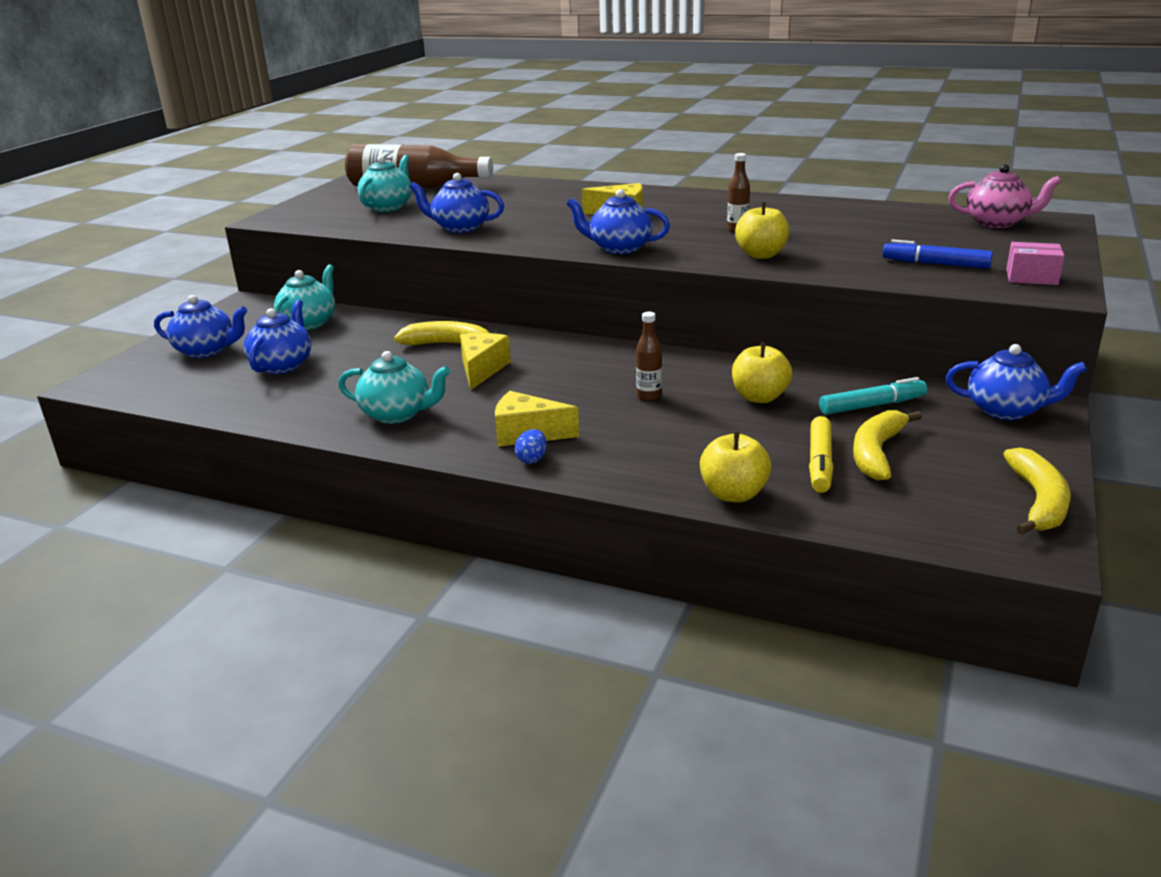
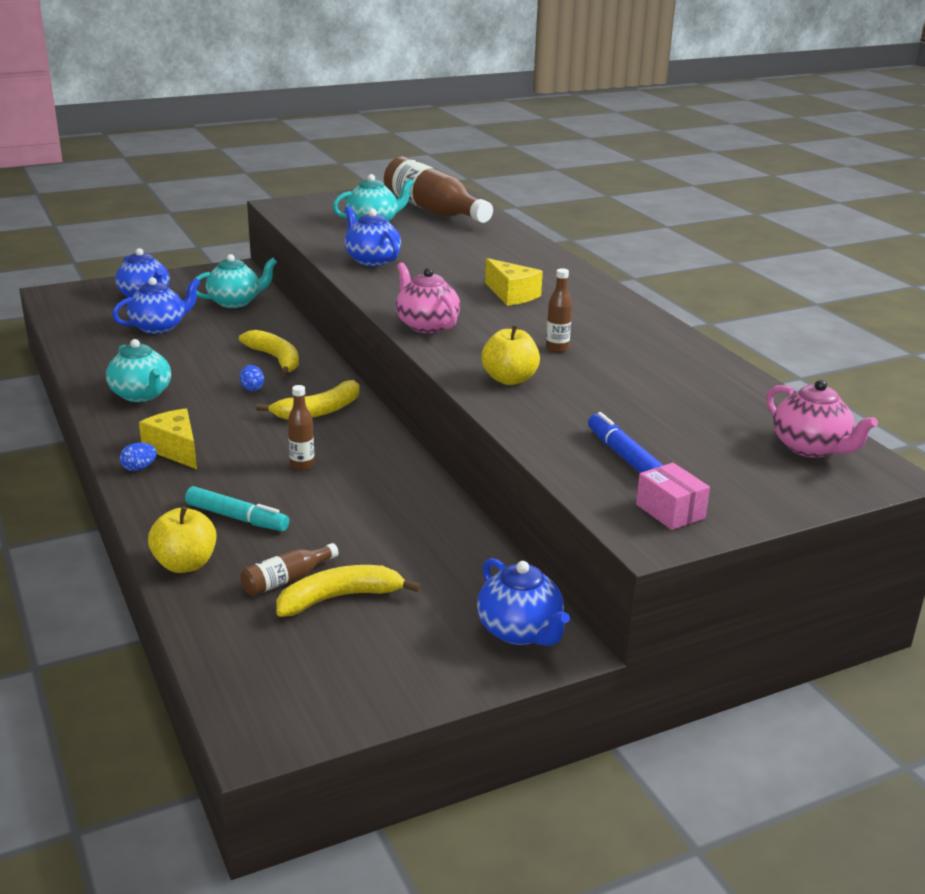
camera: 40 degrees right, 0 degrees up
(481, 369) = (252, 388): yellow cheese -> blue egg
(619, 248) = (426, 325): blue teapot -> pink teapot
(759, 397) = (368, 509): yellow apple -> none
(820, 463) = (286, 579): yellow marker -> brown bottle
(872, 406) = (428, 563): turquoise marker -> turquoise marker (237, 518)
(1038, 502) = (352, 707): yellow banana -> yellow banana (319, 411)

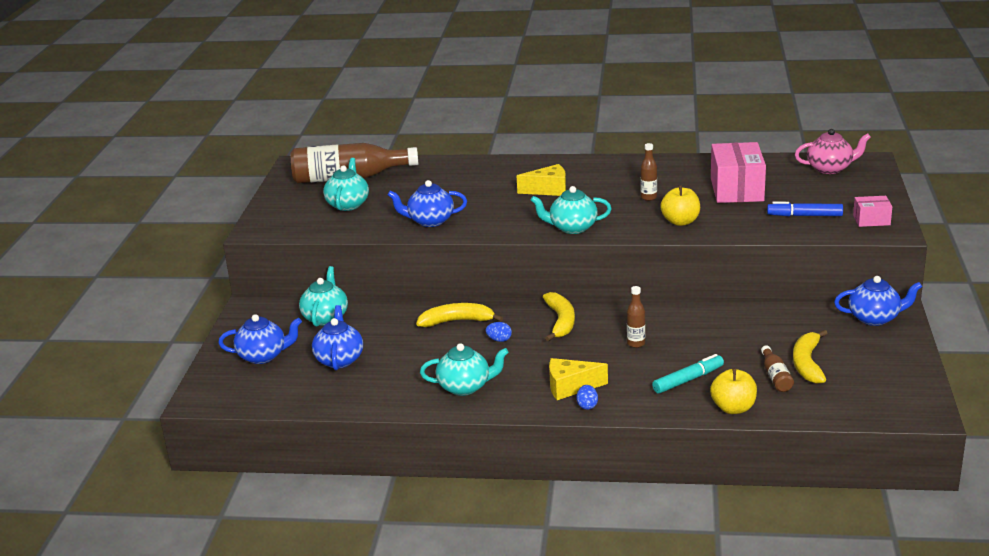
camera: 55 degrees left, 0 degrees up
(426, 325) = (572, 228): pink teapot -> turquoise teapot
(649, 395) = (736, 189): none -> pink box

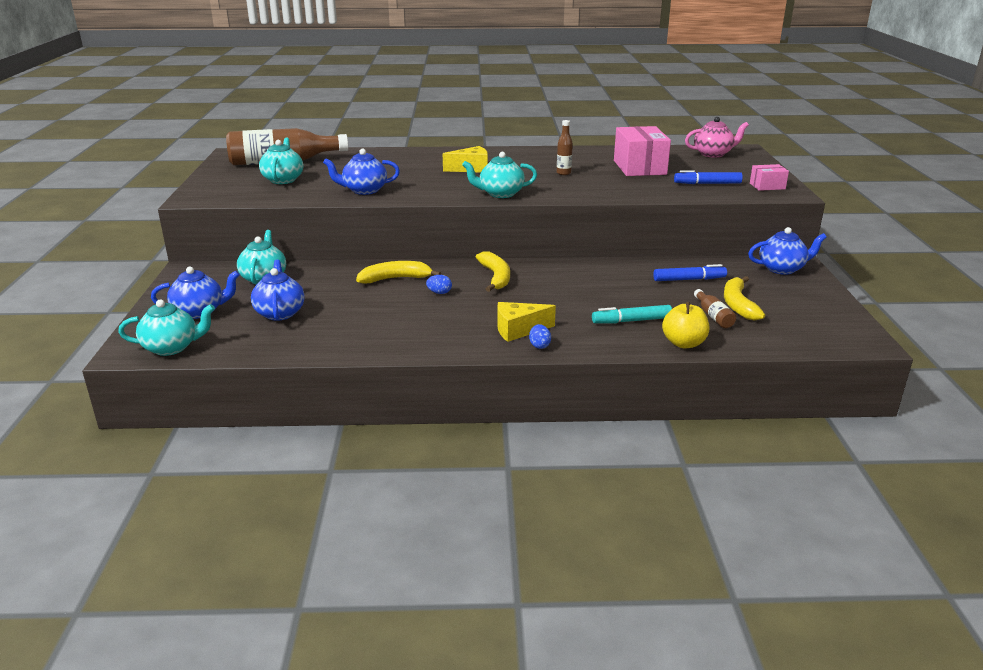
camera: 10 degrees left, 0 degrees up
(465, 387) = (412, 333): turquoise teapot -> turquoise teapot (172, 347)
(636, 343) = (572, 293): brown bottle -> none
(680, 222) = (598, 189): yellow apple -> none
(688, 380) = (631, 321): turquoise marker -> turquoise marker turned 150 degrees counterclockwise
(766, 330) = (689, 279): none -> blue marker

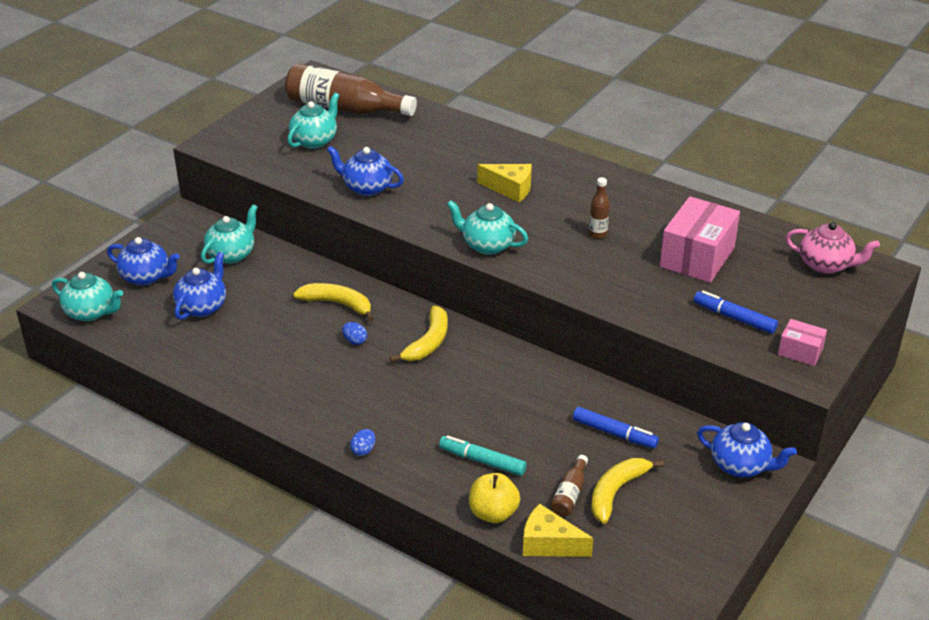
camera: 35 degrees right, 10 degrees up
(518, 330) = (368, 422): yellow cheese -> yellow cheese (549, 544)

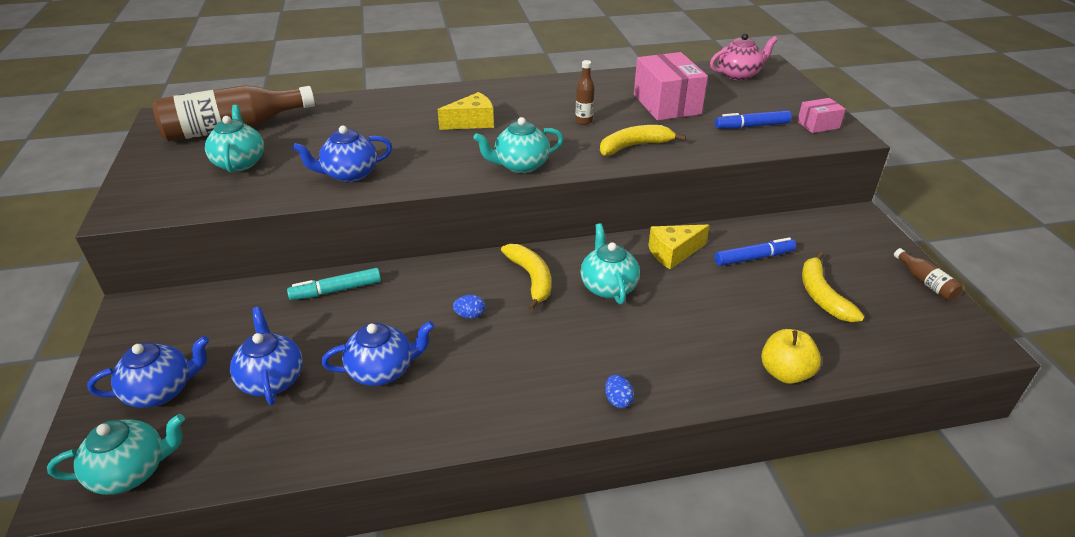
camera: 45 degrees left, 0 degrees up
(232, 254) = (239, 314): turquoise teapot -> turquoise teapot (608, 286)
(337, 304) = (409, 295): yellow banana -> yellow banana (634, 146)
(482, 461) = (712, 339): turquoise marker -> turquoise marker (336, 290)
(549, 544) = (853, 365): yellow cheese -> yellow cheese (673, 253)
(569, 494) = (801, 319): brown bottle -> brown bottle (925, 282)
(740, 466) = (847, 228): blue teapot -> blue teapot (382, 370)

